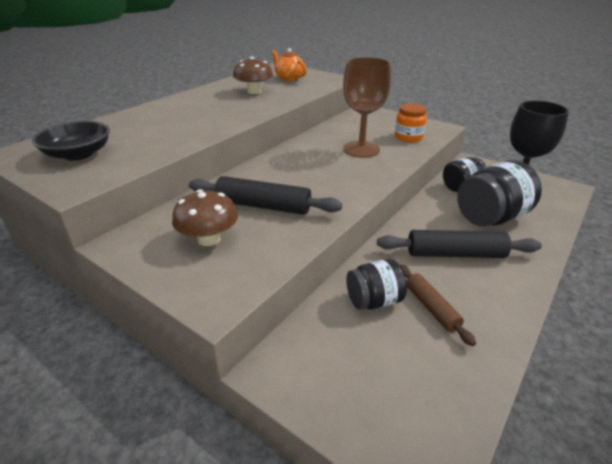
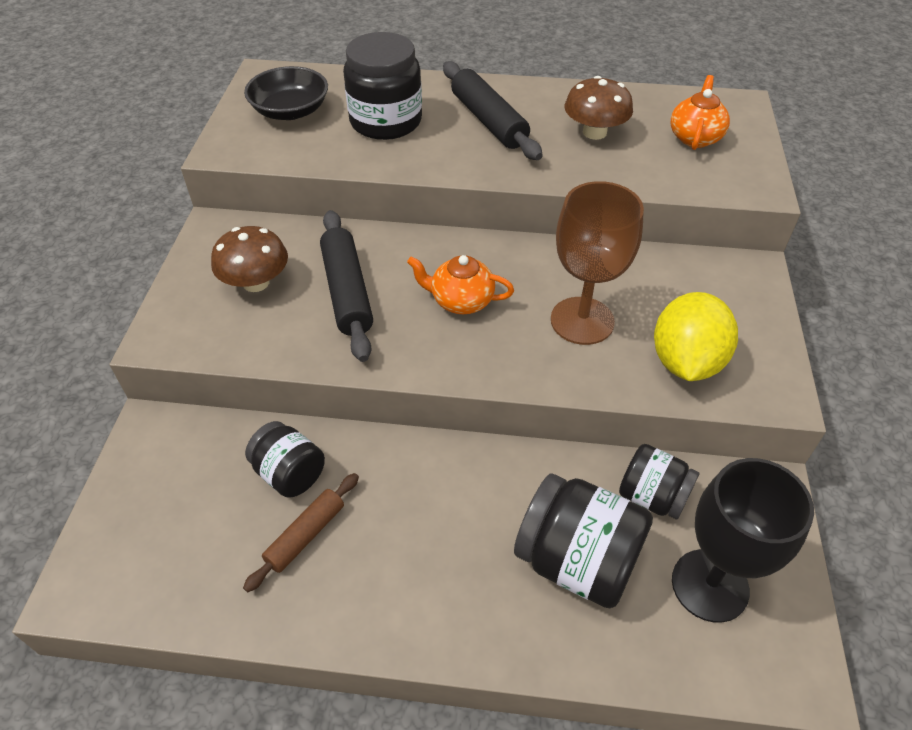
camera: 60 degrees right, 15 degrees up
(152, 130) = (386, 121): none -> black jar
(313, 174) = (460, 301): none -> orange teapot
(408, 137) = (685, 362): orange jar -> yellow lemon
(455, 254) = (439, 534): black rolling pin -> black rolling pin (489, 121)

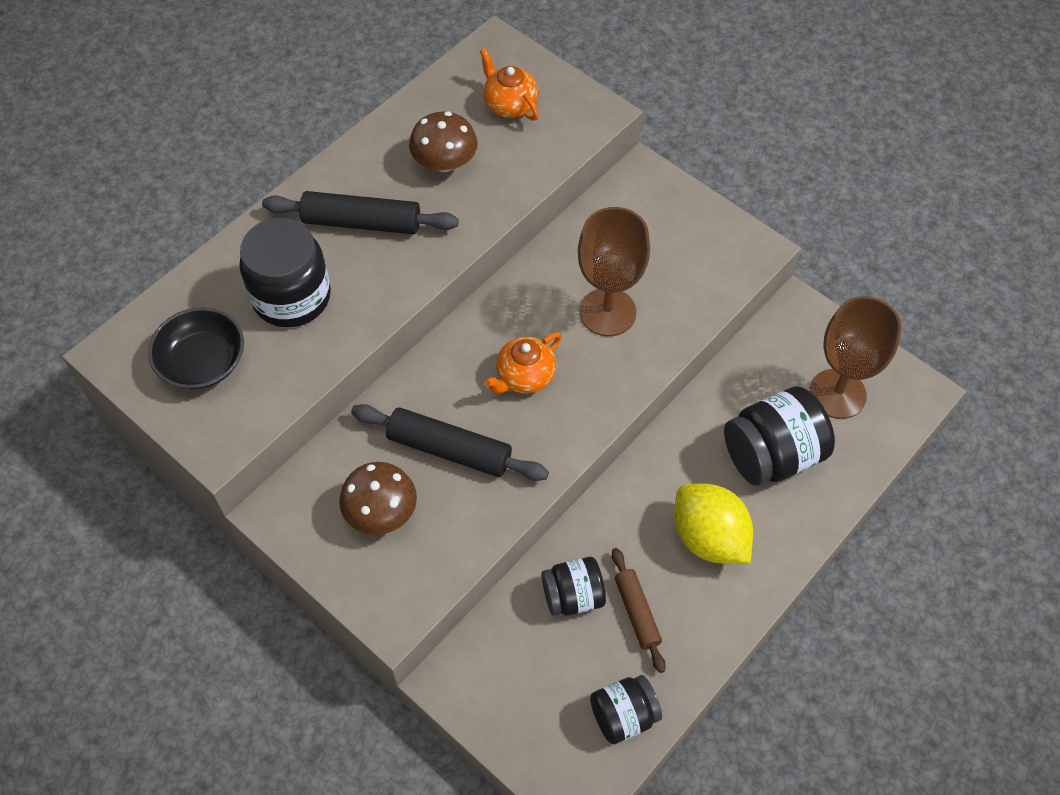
camera: 55 degrees left, 10 degrees up
(652, 496) = (756, 378): black jar -> black jar (623, 716)
(685, 362) = (692, 278): yellow lemon -> yellow lemon (709, 537)
(710, 585) = (837, 394): black goblet -> brown goblet

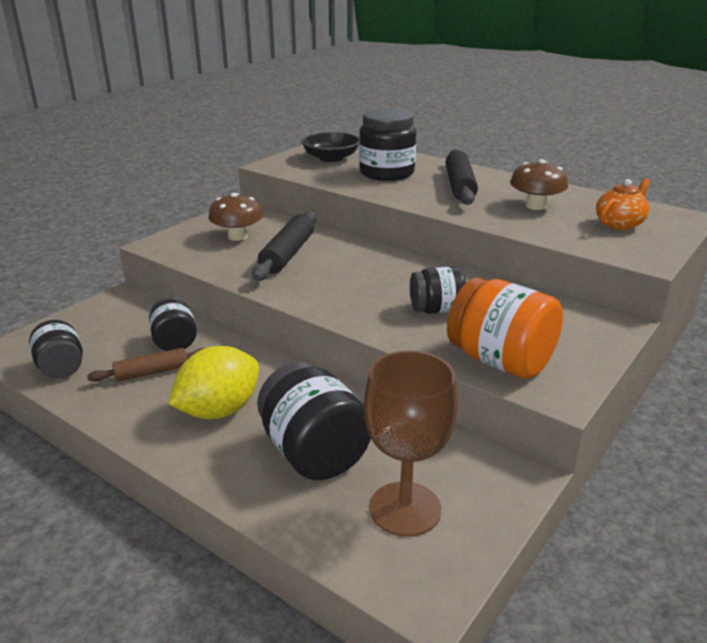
camera: 85 degrees right, 30 degrees down
(524, 377) = (358, 277): orange teapot -> none
(607, 312) = (436, 310): brown goblet -> black jar
(705, 278) = (500, 361): none -> orange jar

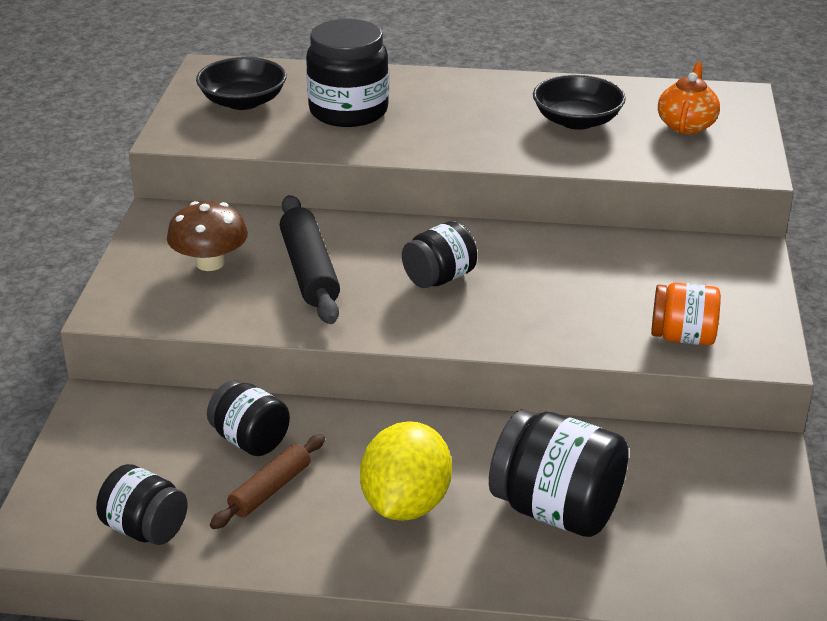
camera: 30 degrees left, 5 degrees up
(405, 509) = (694, 528): brown goblet -> none
(436, 310) = (562, 295): black jar -> black jar (439, 278)
(460, 186) = (461, 110): black rolling pin -> none
(500, 361) = (682, 337): orange jar -> orange jar, size x0.61
(535, 206) = (577, 121): brown mushroom -> black bowl

